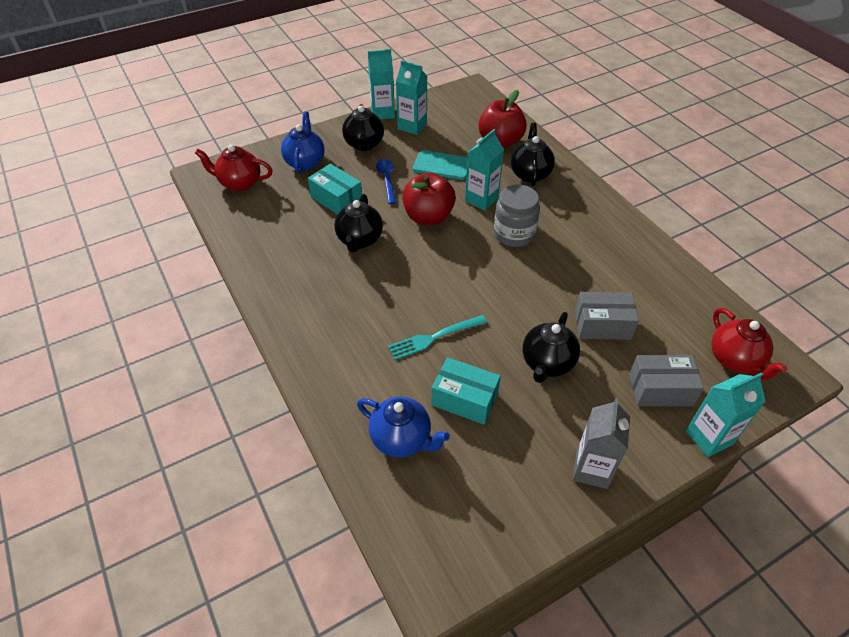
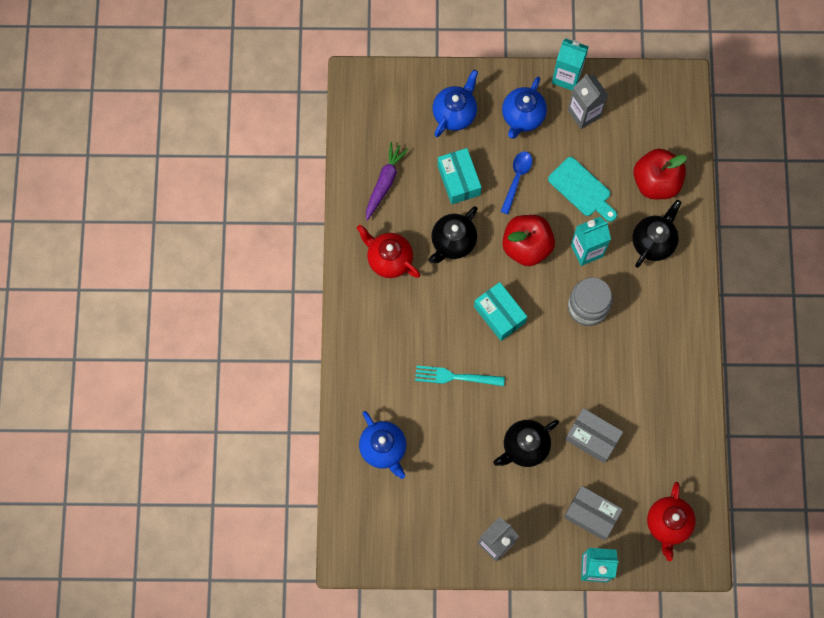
camera: 30 degrees right, 25 degrees up
(240, 183) = (383, 112): red teapot -> red teapot (389, 259)
(268, 226) = (384, 183): none -> purple carrot
(364, 145) = (522, 117): black teapot -> blue teapot
(412, 126) = (584, 113): turquoise carton -> grey carton
(464, 399) = (445, 442): turquoise box -> turquoise box (499, 314)

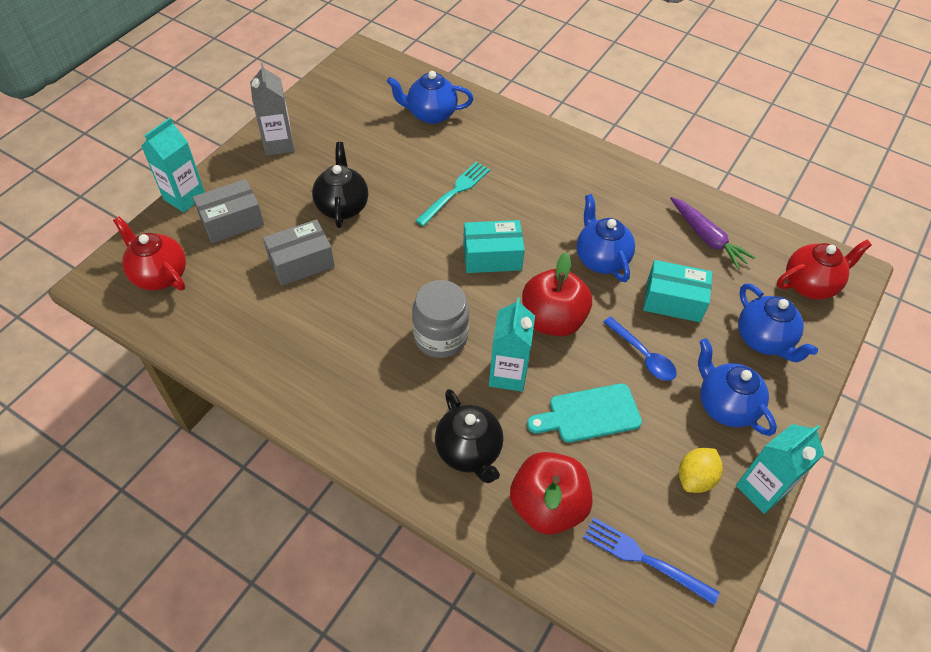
camera: 120 degrees right, 20 degrees down
(389, 259) = (616, 201): red teapot -> red teapot (810, 285)
(452, 242) = (601, 259): black teapot -> blue teapot
(584, 113) = (695, 478): grey carton -> yellow lemon
(651, 119) = (644, 559): none -> blue fork

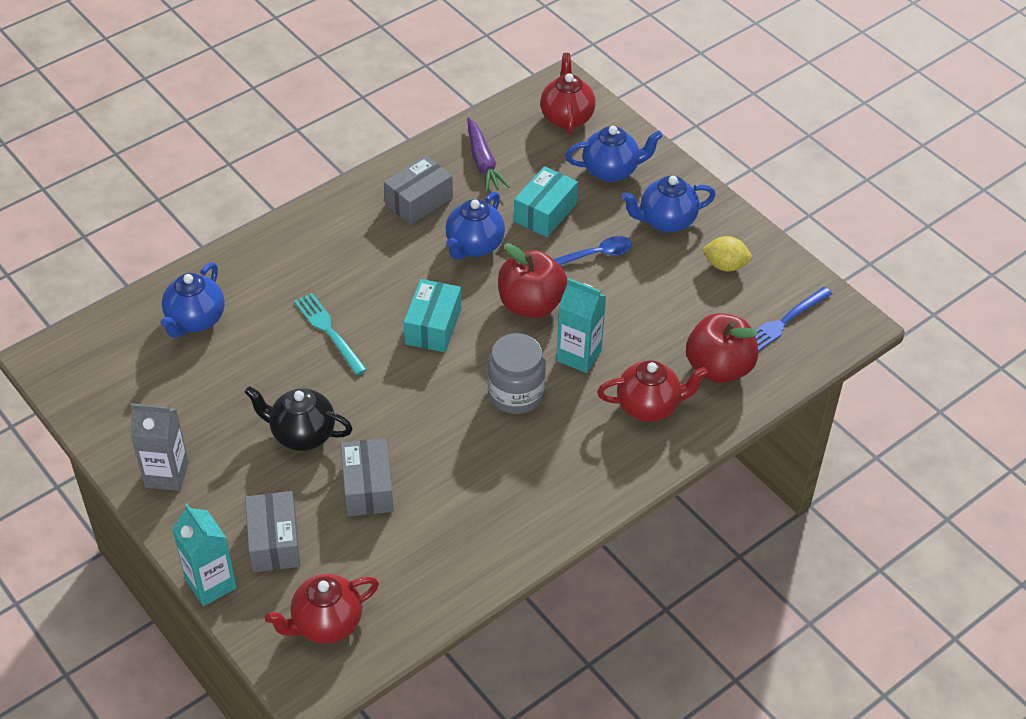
camera: 70 degrees left, 5 degrees down
(469, 451) = (649, 406): black teapot -> red teapot
(589, 414) = (641, 312): turquoise cutting board -> none
(601, 259) = (474, 246): blue teapot -> blue teapot turned 60 degrees counterclockwise
(631, 207) = (418, 201): none -> grey box
(695, 478) = (725, 265): yellow lemon -> yellow lemon turned 45 degrees counterclockwise
(707, 238) = (483, 162): purple carrot -> purple carrot turned 90 degrees clockwise
(761, 489) = (748, 229): turquoise carton -> none

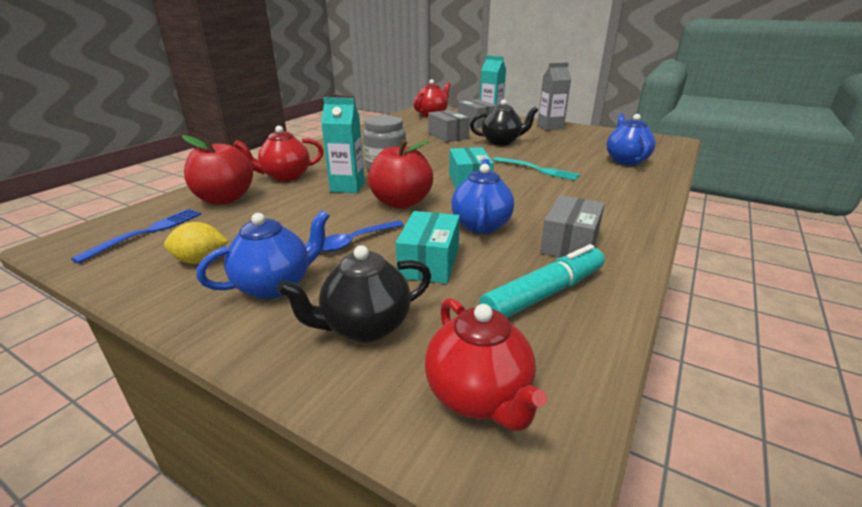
camera: 160 degrees right, 20 degrees down
(483, 162) = (544, 294): purple carrot -> turquoise marker
(611, 171) = (365, 327): blue teapot -> black teapot

